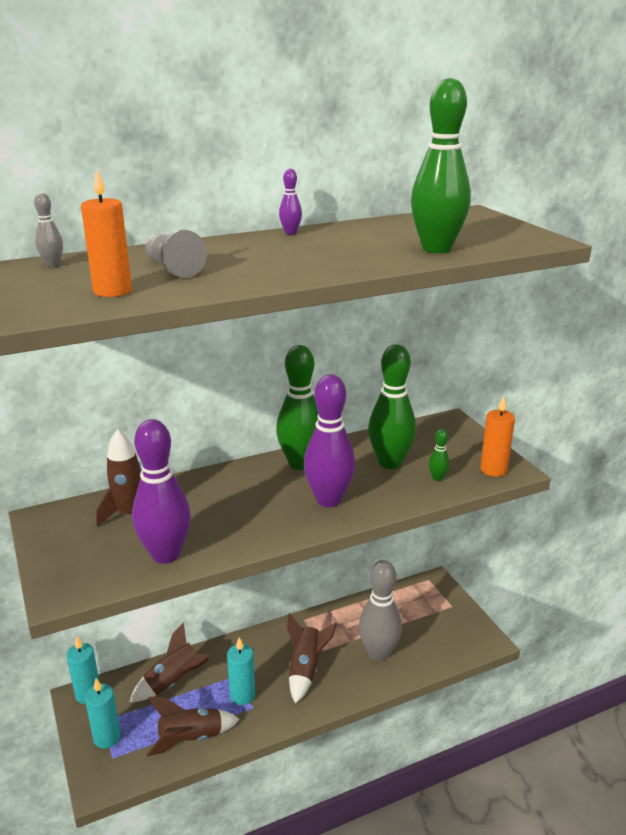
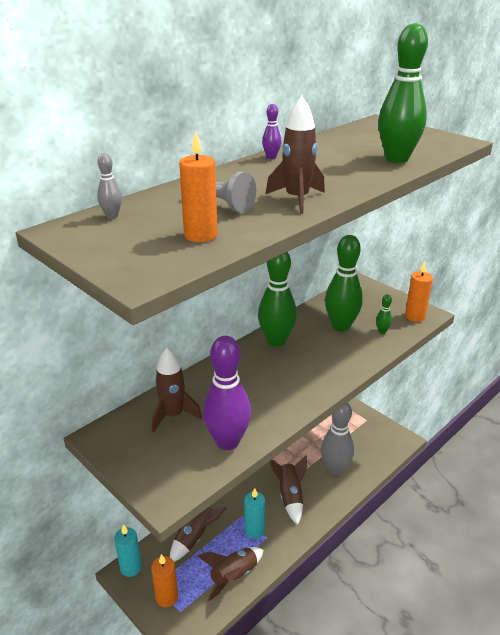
camera: 20 degrees left, 5 degrees up
(107, 737) = (167, 597): turquoise candle -> orange candle
(260, 273) = (297, 199): none -> brown rocket
(329, 500) = (318, 366): purple bowling pin -> none

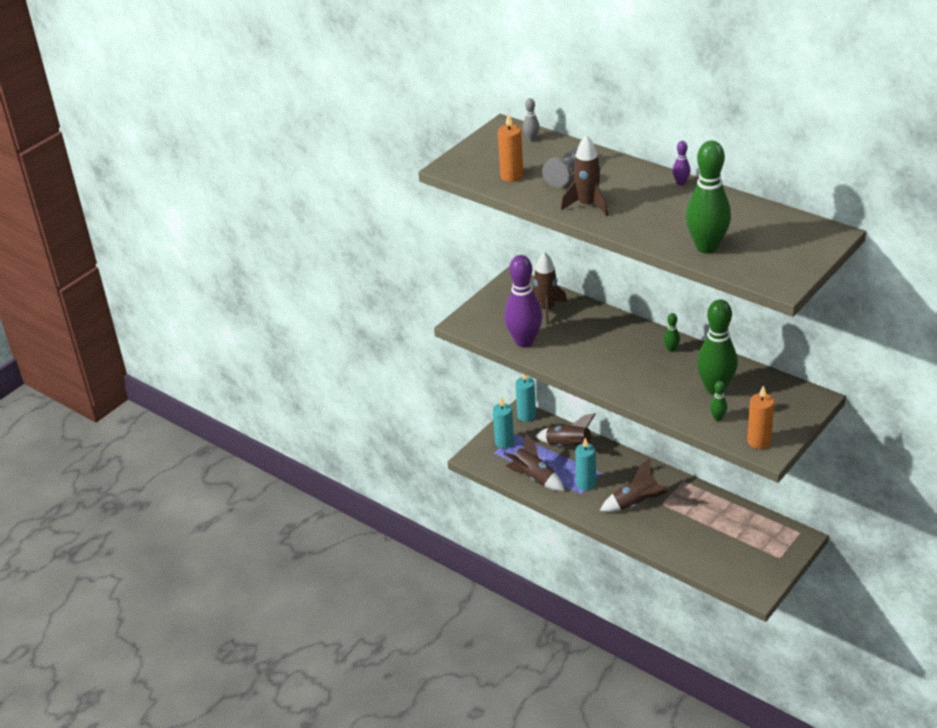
camera: 85 degrees right, 5 degrees up
(167, 597) = (504, 442): orange candle -> turquoise candle
(276, 341) = (671, 349): green bowling pin -> green bowling pin, size x0.42
(335, 469) = (686, 534): grey bowling pin -> none

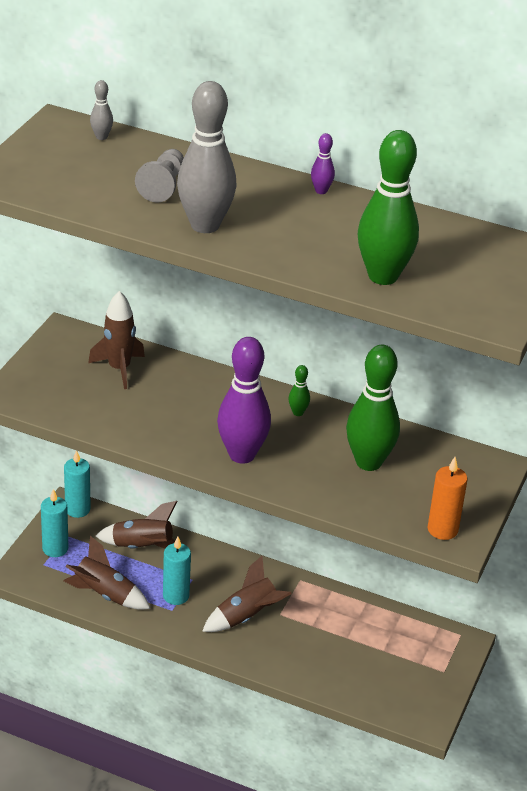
camera: 20 degrees left, 0 degrees up
(511, 176) = (88, 189): orange candle -> none
(524, 341) = (99, 415): purple bowling pin -> purple bowling pin (242, 455)
(587, 205) = (205, 225): brown rocket -> grey bowling pin
(718, 418) = (382, 501): green bowling pin -> none

